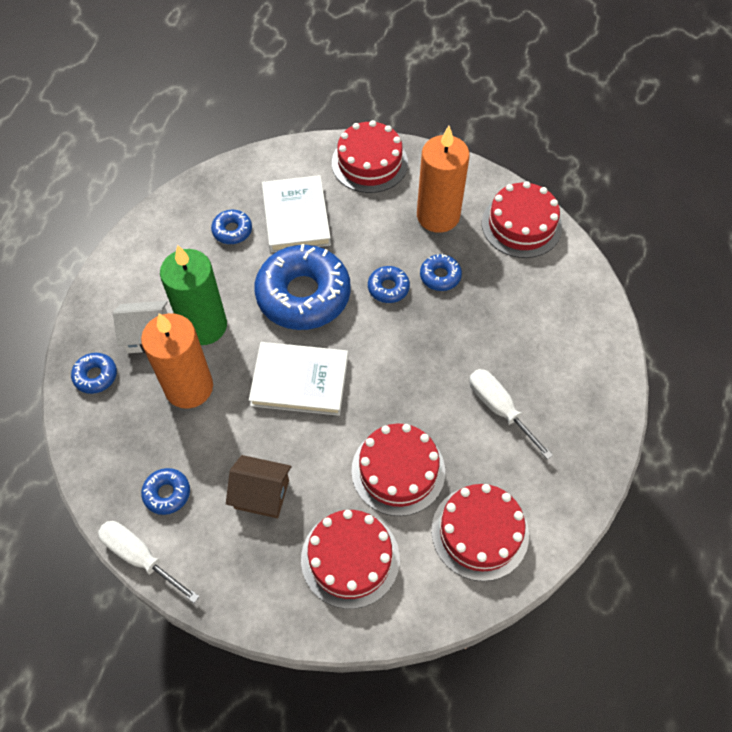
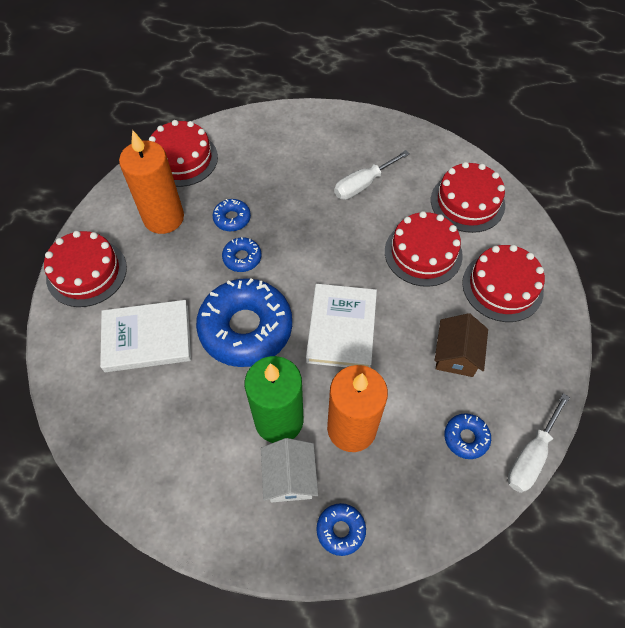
camera: 90 degrees left, 0 degrees up
(232, 231) = (157, 401): blue donut -> none

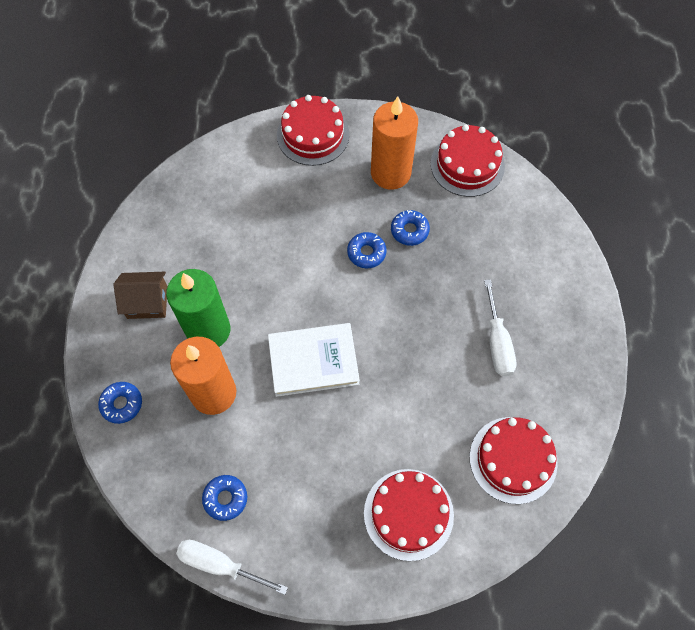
camera: 75 degrees right, 5 degrees up
(147, 338) = (261, 203): white book -> none
(246, 328) = (291, 278): blue donut -> none
(289, 477) = (159, 352): white house -> none
(363, 185) = (497, 342): white screwdriver -> white screwdriver turned 135 degrees counterclockwise
(423, 253) = (426, 422): red cake -> none
(456, 355) = (312, 476): brown house -> brown house (147, 302)

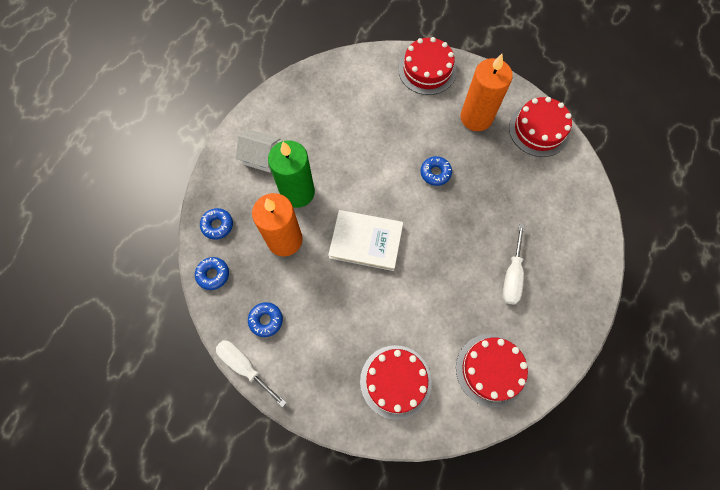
camera: 20 degrees right, 5 degrees up
(147, 302) = (261, 157): brown house -> white house
(409, 230) = (474, 166): blue donut -> blue donut (213, 274)

